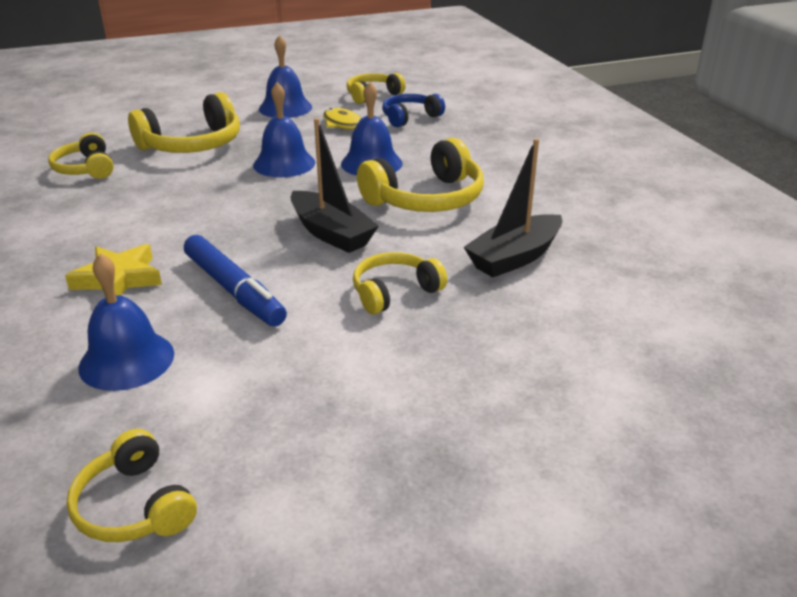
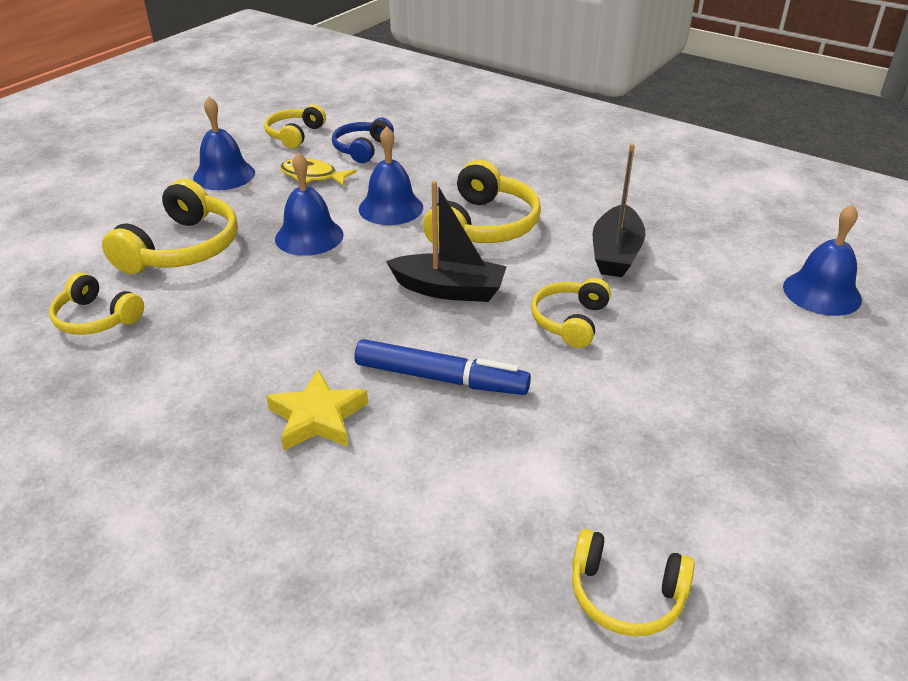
camera: 35 degrees left, 5 degrees up
(126, 360) = (441, 486): blue bell -> blue bell (822, 293)

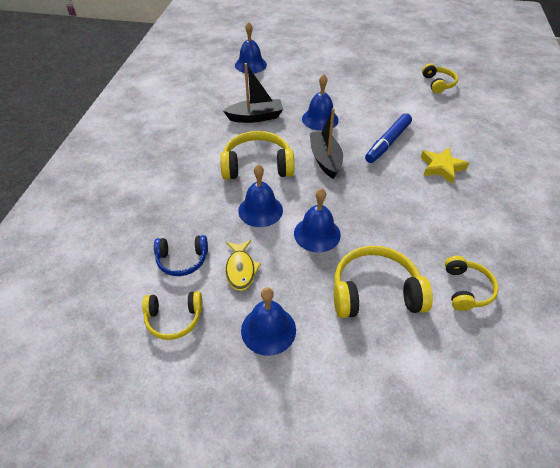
camera: 115 degrees left, 10 degrees up
(440, 378) = (387, 142): blue marker -> blue marker turned 135 degrees counterclockwise
(569, 321) = (320, 119): yellow headphones -> blue bell

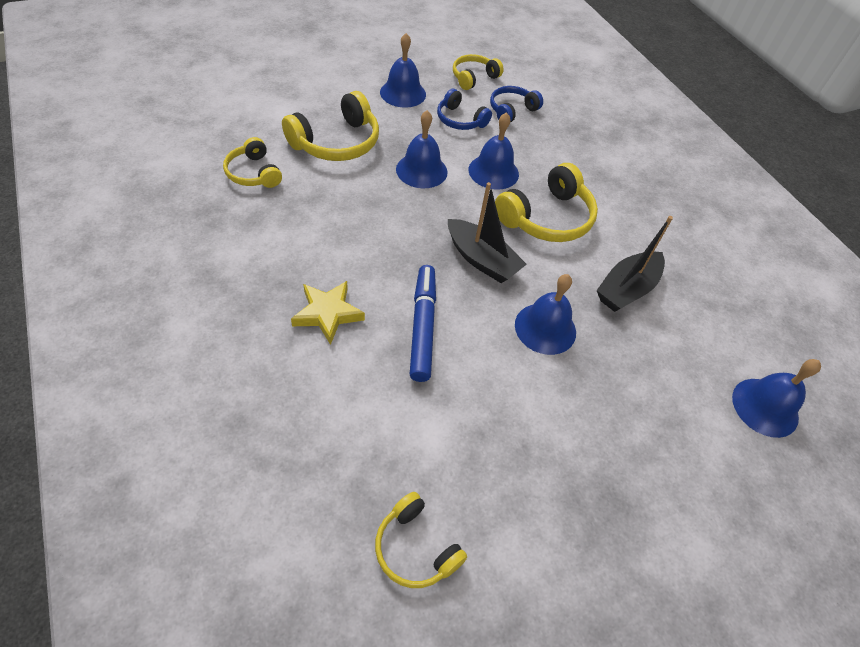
camera: 140 degrees right, 5 degrees up
(240, 269) = (460, 120): yellow fish -> blue headphones

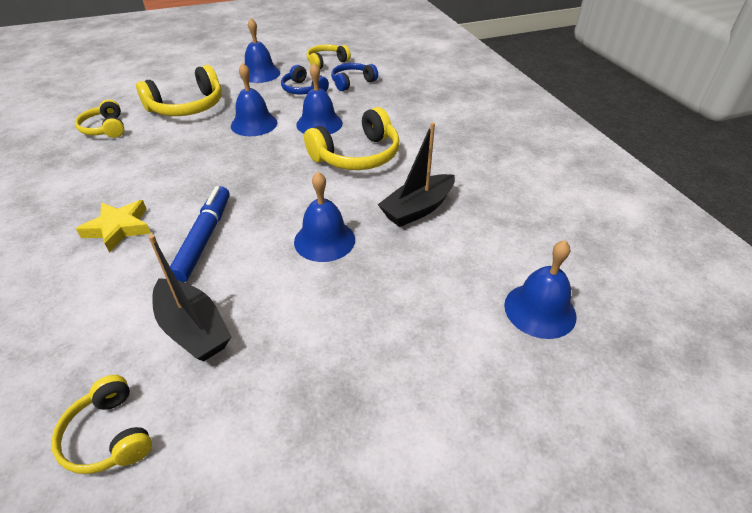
camera: 10 degrees right, 10 degrees down
(481, 260) = (282, 187): black boat -> black boat (193, 329)

